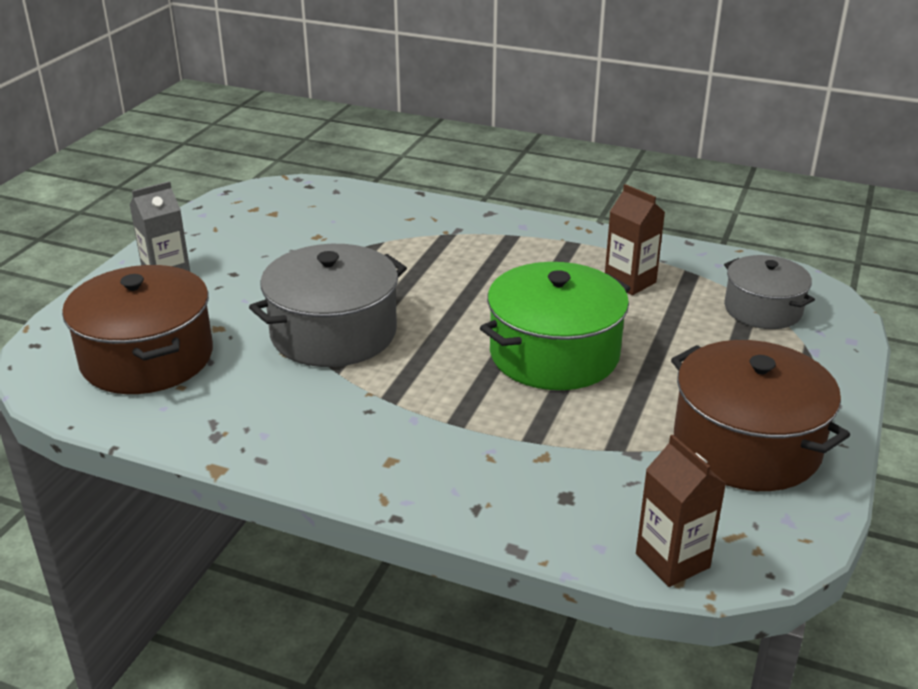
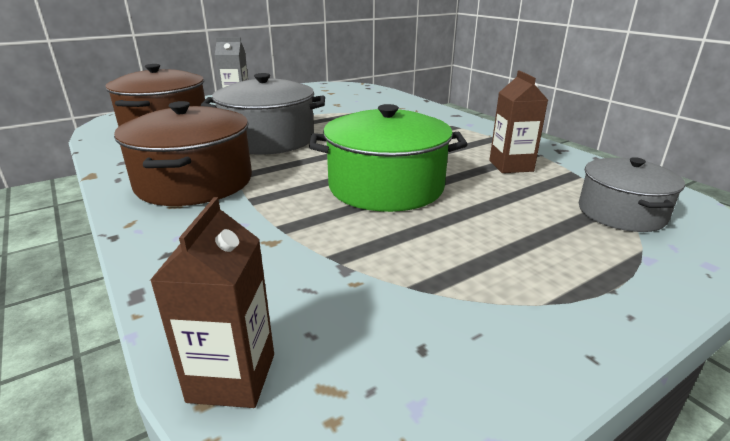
camera: 35 degrees right, 5 degrees down
(746, 445) = (465, 307): brown pot -> brown pot (194, 182)

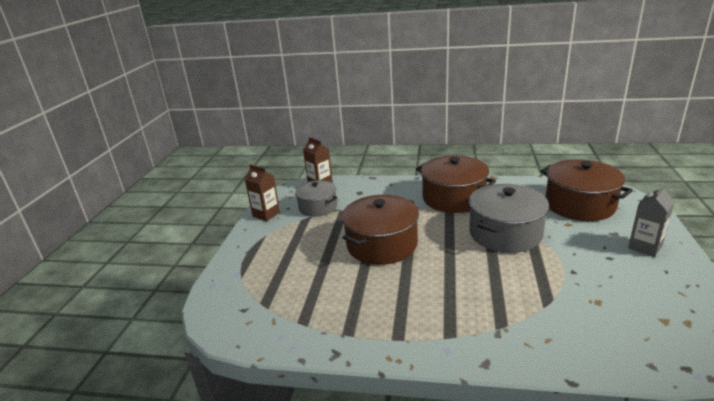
camera: 135 degrees right, 0 degrees up
(386, 187) = (381, 244): green pot -> brown pot
(511, 166) = (346, 305): brown carton -> brown carton (266, 214)
(621, 213) = (258, 298): grey pot -> grey pot (318, 207)

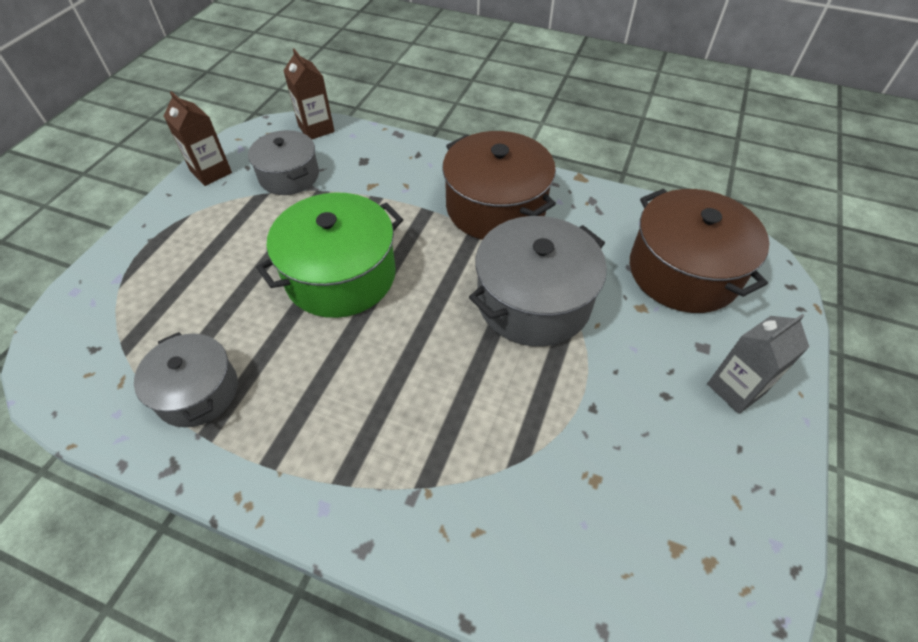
camera: 10 degrees right, 25 degrees up
(328, 315) = (197, 391): none -> grey pot
(381, 244) = (340, 275): brown pot -> green pot

